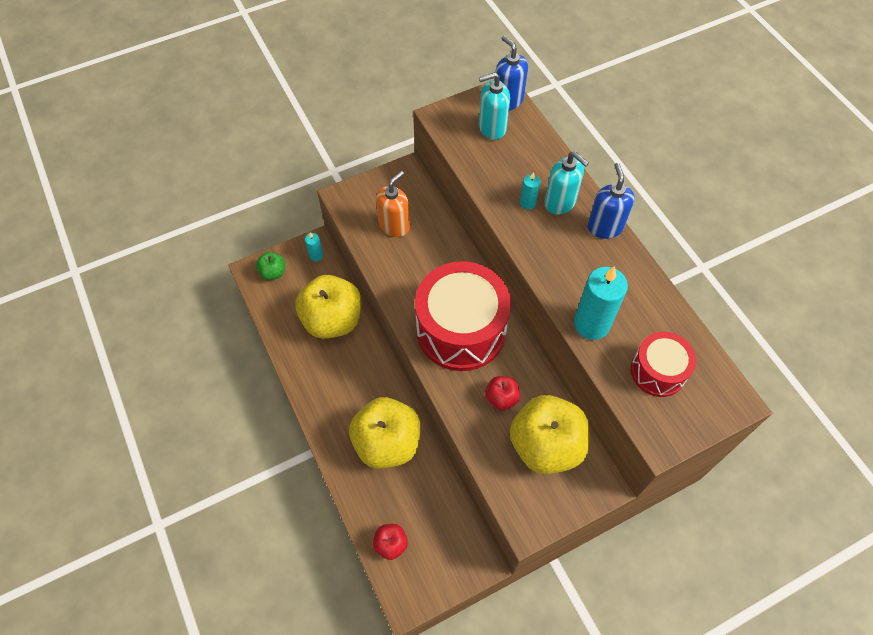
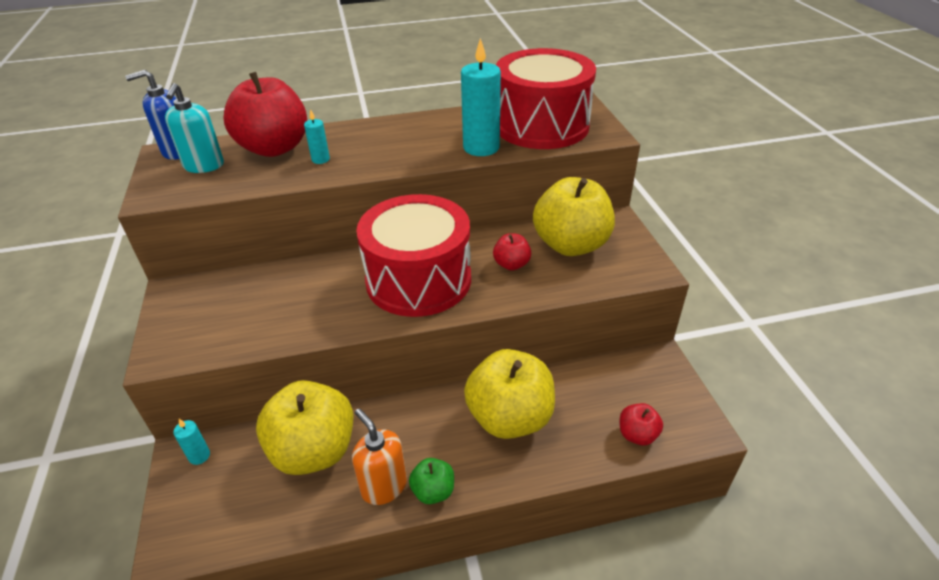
camera: 75 degrees left, 20 degrees down
(273, 272) = (191, 519): green apple -> green apple (433, 491)
(394, 226) = (244, 312): orange soap dispenser -> orange soap dispenser (384, 486)
(535, 163) = (274, 148): none -> red apple
(560, 202) = (334, 142): turquoise soap dispenser -> none
(605, 227) = (379, 125): blue soap dispenser -> none
(658, 371) = (541, 126): red drum -> red drum, size x1.88

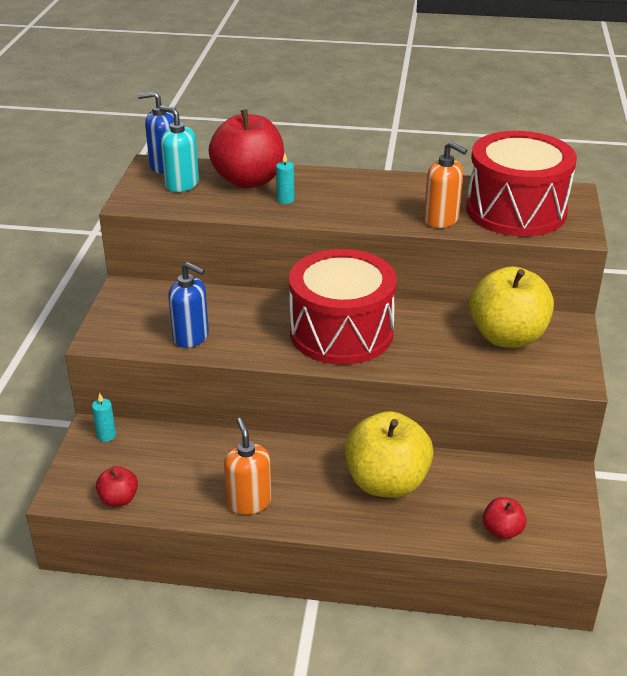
camera: 20 degrees right, 5 degrees down
(204, 166) = (182, 184): turquoise soap dispenser -> turquoise soap dispenser turned 105 degrees clockwise
(265, 326) = (191, 337): none -> blue soap dispenser
(314, 450) = (201, 458): yellow apple -> none
(433, 491) = (289, 518): green apple -> none
(481, 148) = (441, 220): turquoise candle -> orange soap dispenser
(511, 264) = (437, 340): red apple -> red apple (119, 499)

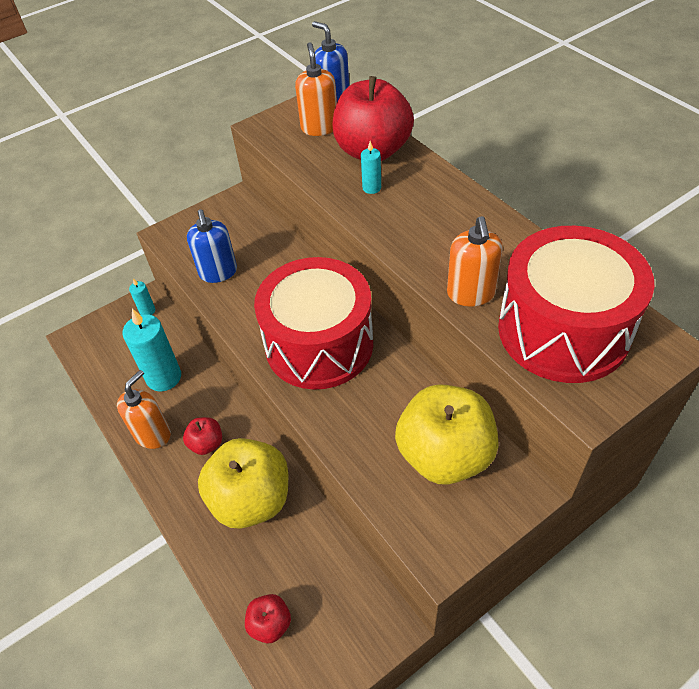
camera: 50 degrees right, 15 degrees up
(119, 499) = (94, 366): red apple -> red apple (206, 444)
(182, 184) = (319, 127): turquoise soap dispenser -> orange soap dispenser
(198, 465) = (164, 377): none -> turquoise candle

